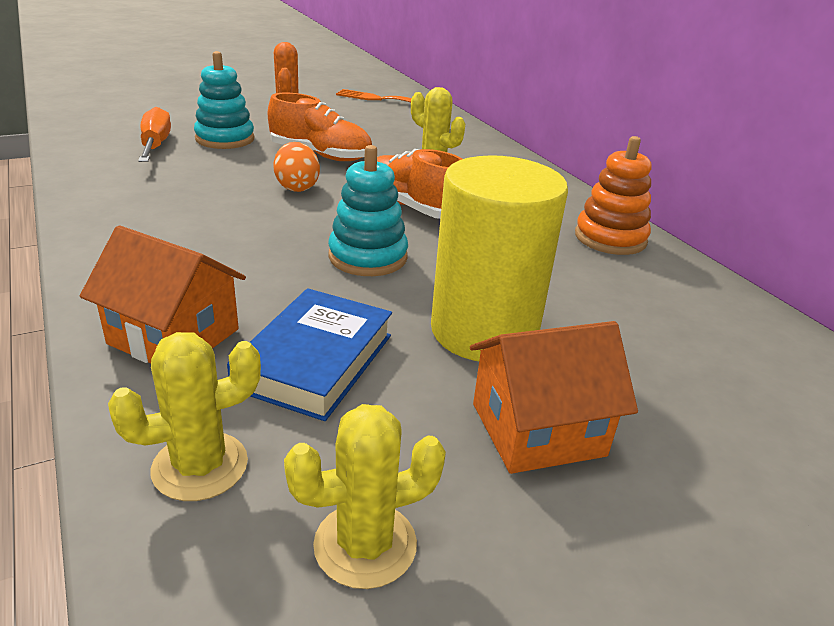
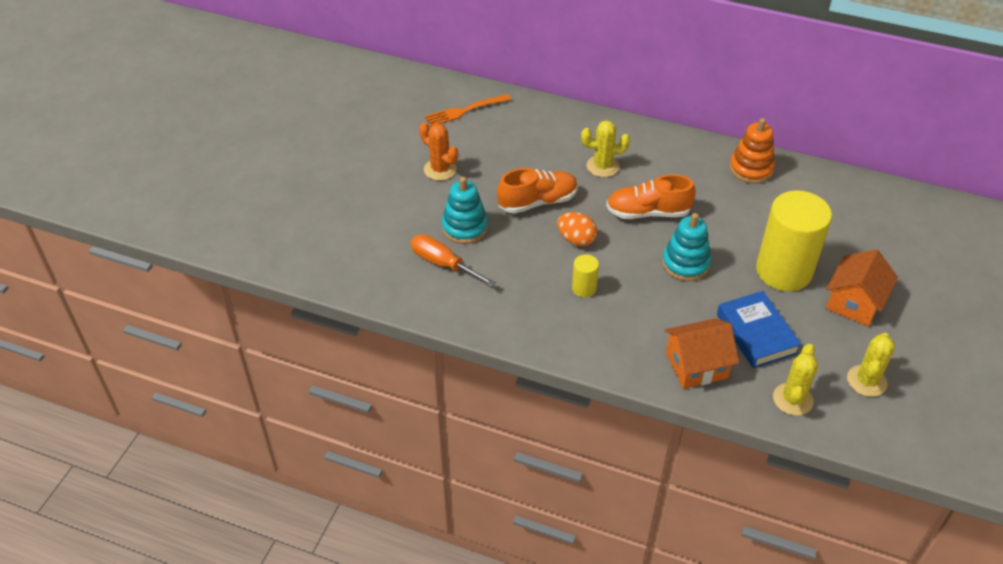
camera: 40 degrees left, 15 degrees up
(222, 215) = (584, 288): none -> yellow cylinder

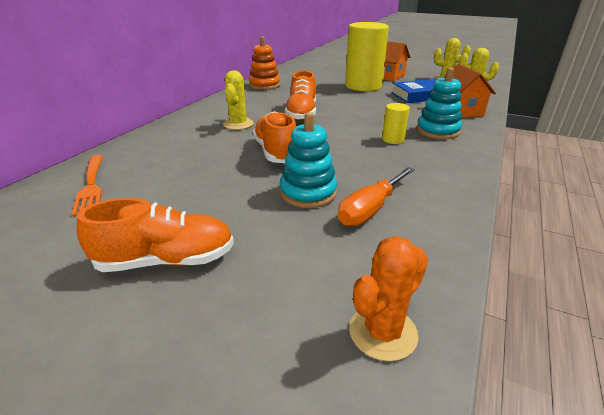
camera: 85 degrees left, 15 degrees down
(381, 171) = (166, 260): none -> orange shoe
(440, 169) = (194, 206): orange cactus -> orange cactus (383, 332)
(576, 239) = (331, 139): orange egg -> none
(685, 264) = (359, 107): turquoise stacking toy -> turquoise stacking toy (437, 131)

